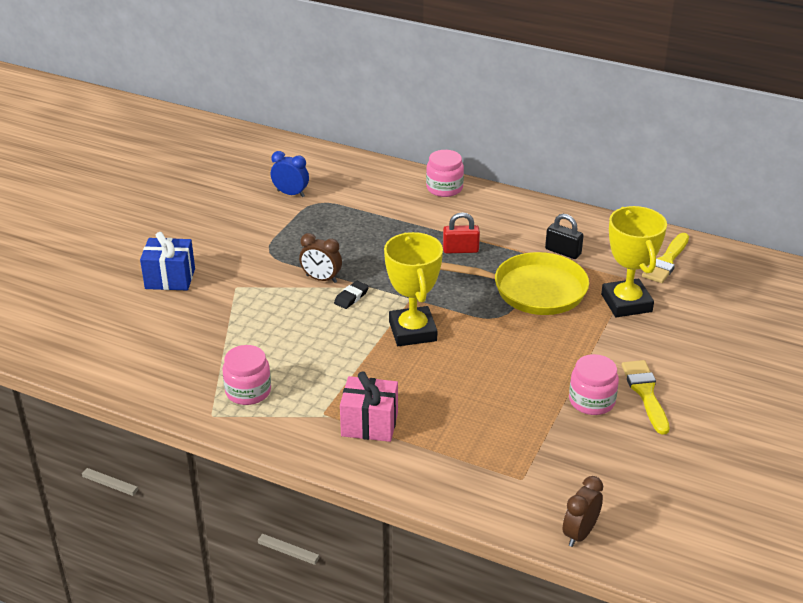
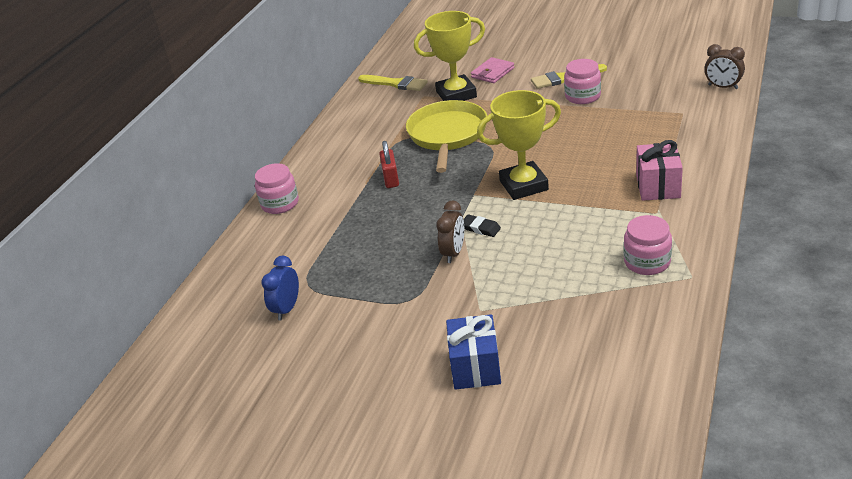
camera: 90 degrees left, 0 degrees up
(563, 252) = (387, 128): black padlock -> none
(676, 336) = (492, 73): none -> pink wallet

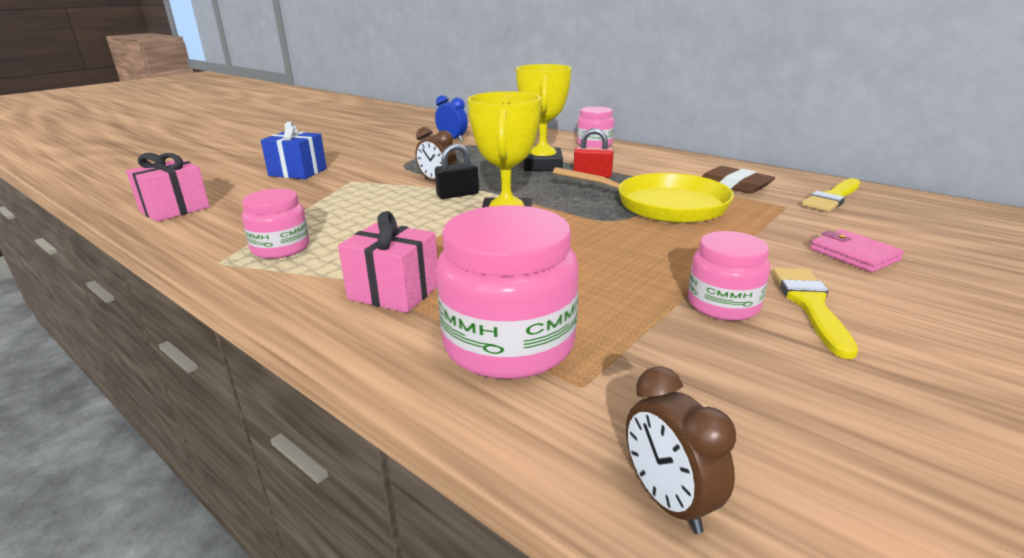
camera: 105 degrees right, 10 degrees down
(386, 117) = (734, 185): none -> brown eraser
(456, 94) = (781, 223): yellow trophy -> yellow trophy (542, 165)
(480, 228) = (457, 195): black eraser -> black padlock
(633, 383) = (175, 209): none -> pink gift
(670, 137) = (509, 344): none -> pink jar
(723, 87) = (668, 501): brown clock -> brown clock turned 75 degrees counterclockwise

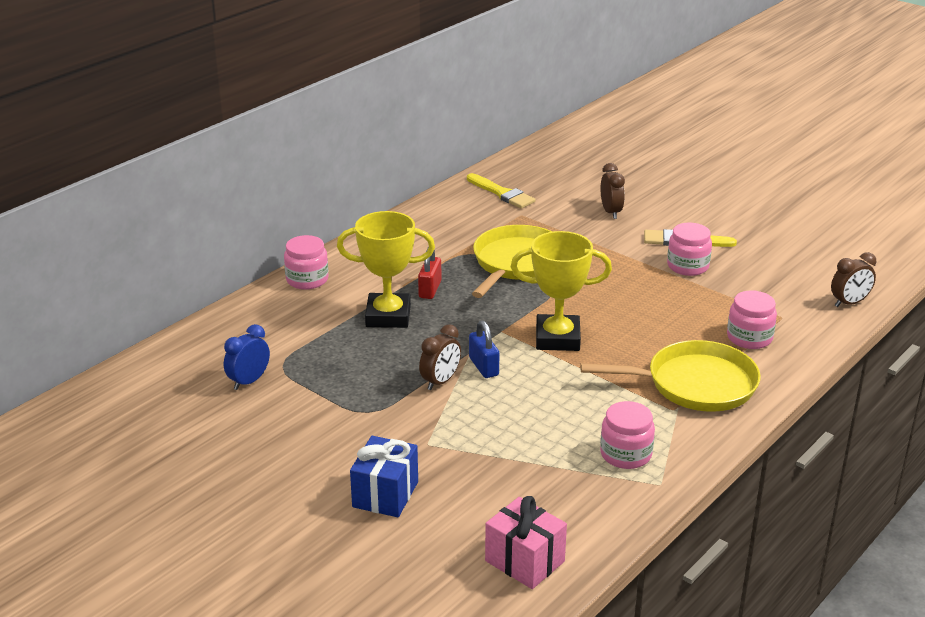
camera: 90 degrees left, 5 degrees up
(394, 292) = (695, 384): pink gift -> yellow pan
(457, 195) = (483, 367): black padlock -> blue padlock
(509, 344) = (749, 338): pink jar -> pink jar, size x0.59
(734, 185) = (468, 225): brown eraser -> none
(854, 254) = (611, 212): pink wallet -> brown clock

